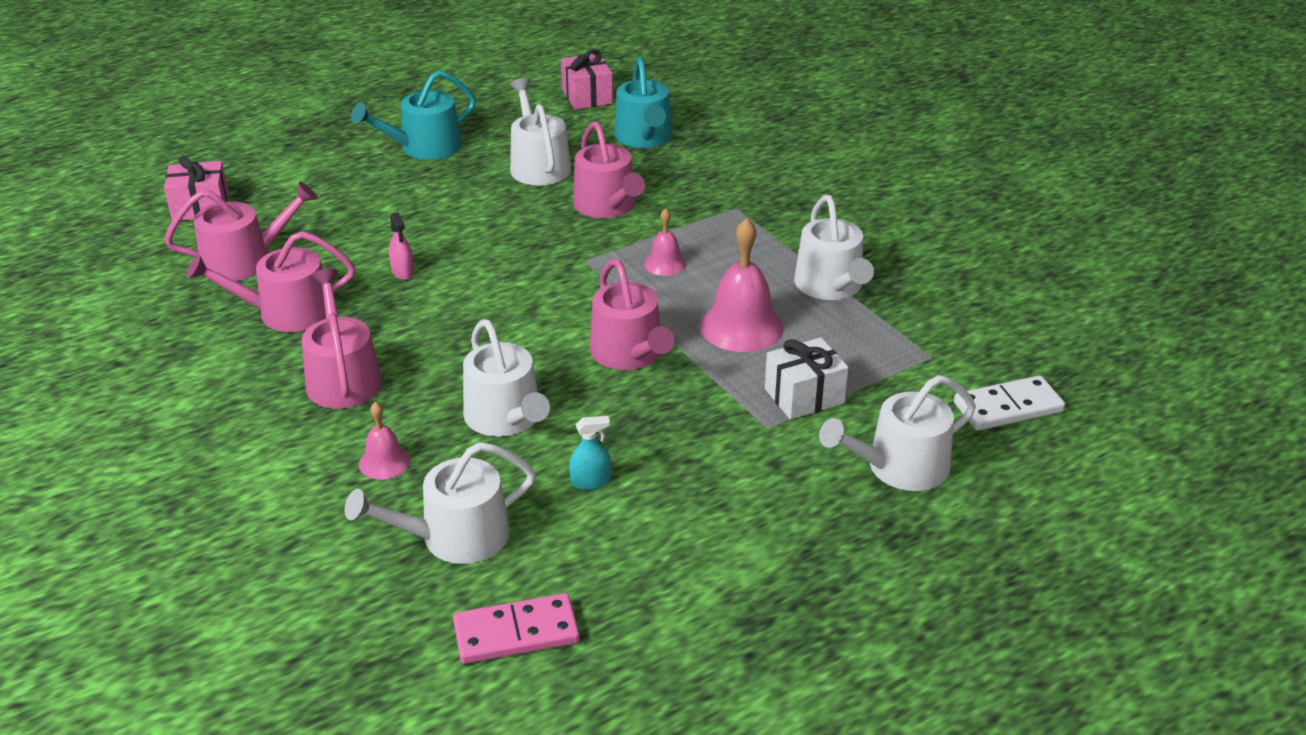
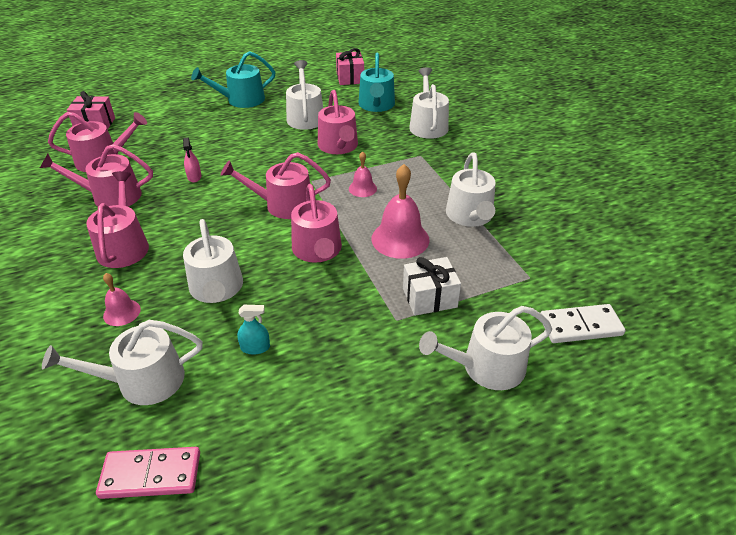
camera: 10 degrees right, 5 degrees up
(556, 298) = (283, 205): none -> pink watering can
(733, 161) = (427, 125): none -> white watering can

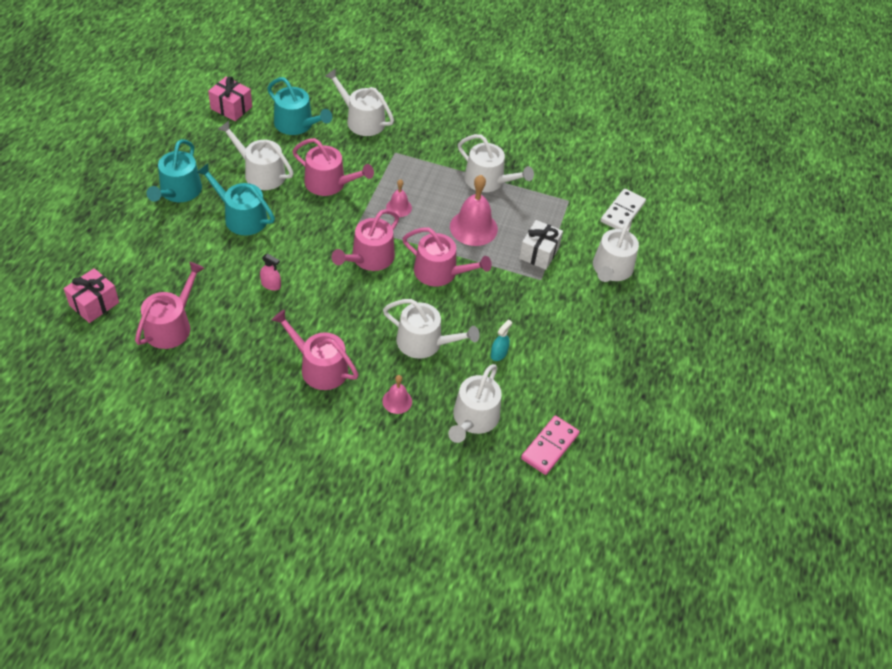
camera: 55 degrees left, 10 degrees up
(111, 196) = (239, 346): pink watering can -> none
(249, 131) = (241, 217): none -> turquoise watering can

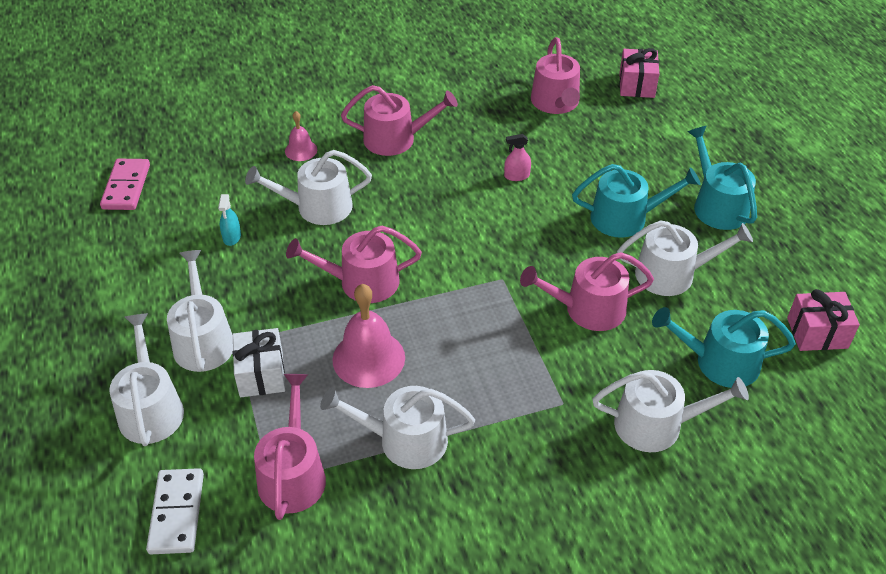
camera: 150 degrees right, 5 degrees down
(369, 258) = (452, 253): pink watering can -> pink watering can (292, 474)
(399, 207) = (480, 329): pink bell -> none
(474, 419) = (217, 172): white watering can -> white watering can (203, 340)

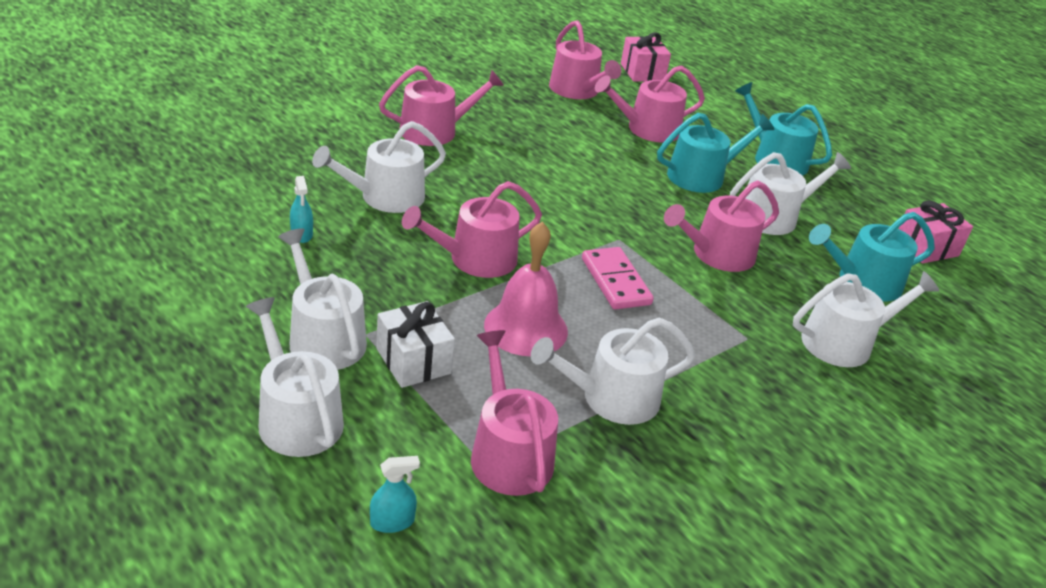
camera: 25 degrees left, 10 degrees down
(126, 187) = (142, 199): pink domino -> pink domino (615, 281)
(177, 513) = (392, 522): white domino -> turquoise spray bottle
(301, 150) = (336, 148): pink bell -> none
(516, 176) = (577, 152): pink spray bottle -> none
(601, 156) = (647, 129): none -> pink watering can

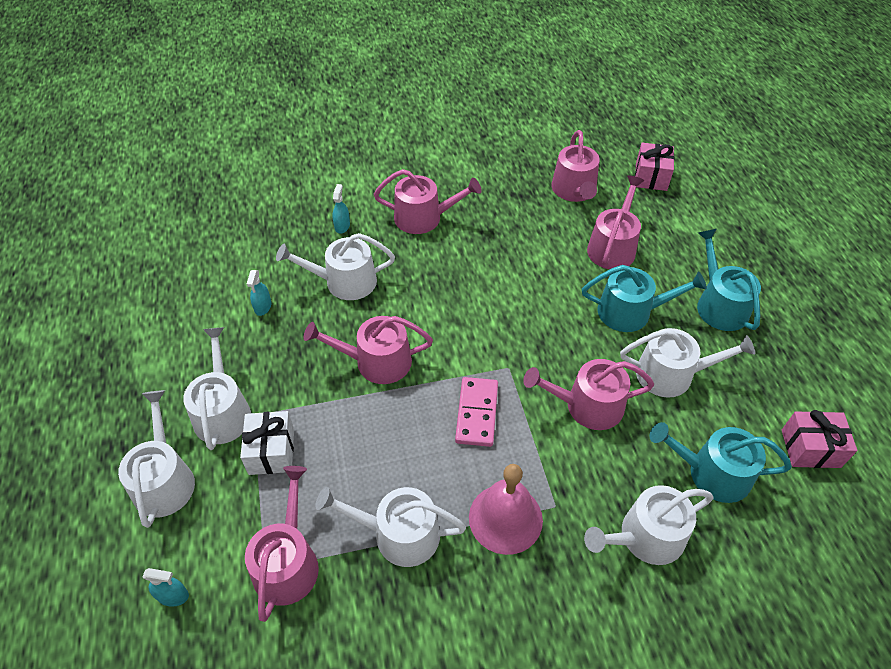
camera: 30 degrees right, 15 degrees up
(345, 149) = (342, 226): none -> turquoise spray bottle
(526, 328) = (374, 442): pink bell -> pink bell (505, 518)
(647, 129) = (613, 247): pink watering can -> pink watering can turned 105 degrees clockwise
(844, 342) = (645, 537): white watering can -> white watering can turned 150 degrees clockwise

